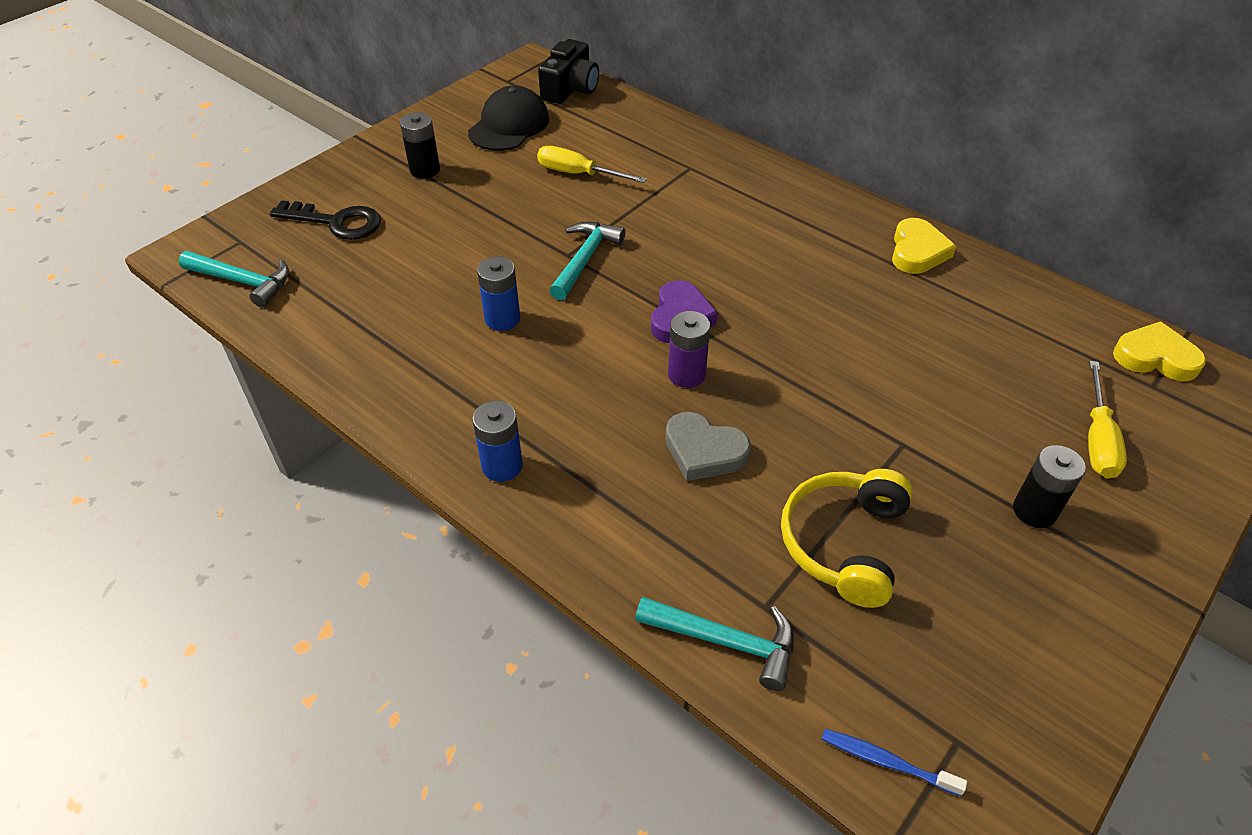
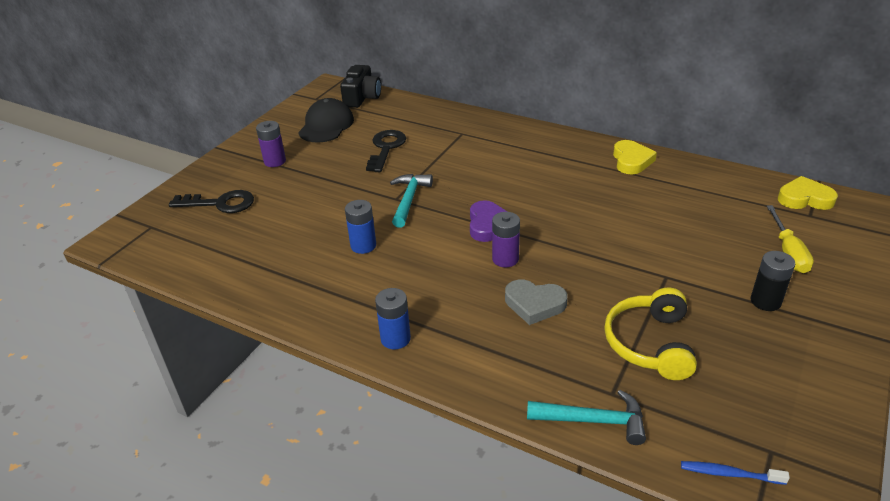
camera: 10 degrees left, 10 degrees down
(242, 281) = (161, 252): turquoise hammer -> none
(425, 170) = (275, 161): black battery -> purple battery
(578, 174) = (386, 148): yellow screwdriver -> black key

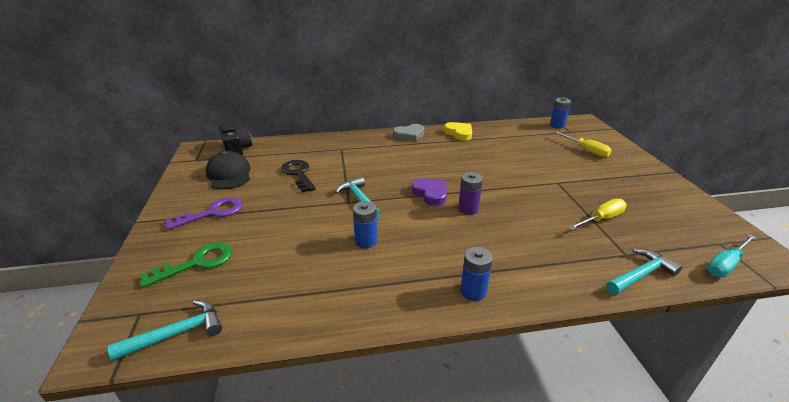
camera: 40 degrees left, 5 degrees down
(157, 253) = (177, 333): none -> turquoise hammer
(220, 203) = (197, 263): black key -> green key
(275, 161) = (213, 212): purple battery -> purple key
(534, 304) = (520, 227): grey heart -> grey heart (409, 135)
(650, 343) = (601, 219): yellow headphones -> yellow screwdriver
(729, 474) = (725, 264): blue toothbrush -> turquoise screwdriver
(765, 301) = (612, 175): black battery -> none
(804, 198) = (557, 125): yellow heart -> blue battery

